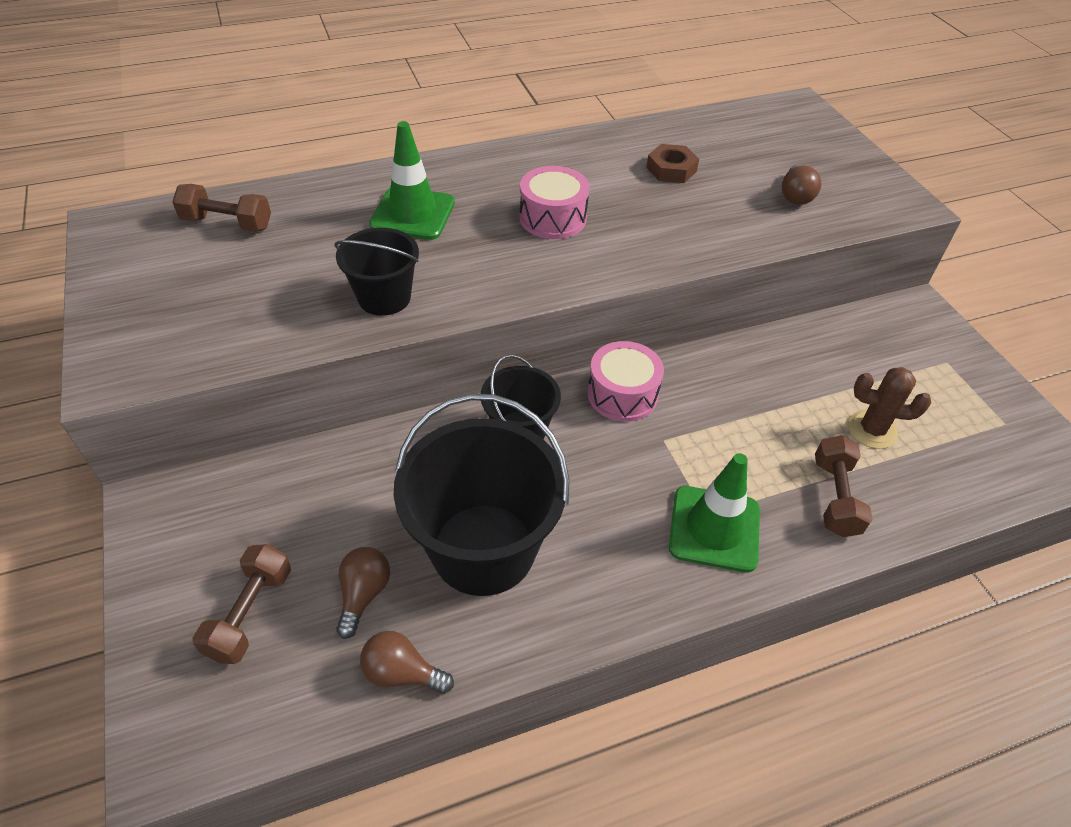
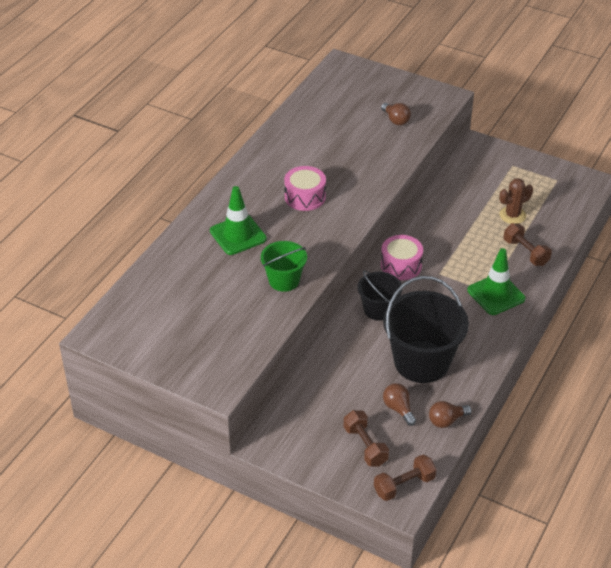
camera: 40 degrees left, 5 degrees down
(227, 223) = (155, 296): brown dumbbell -> brown dumbbell (404, 485)
(384, 297) = (284, 280): black bucket -> green bucket
(671, 169) = (325, 138): brown nut -> none

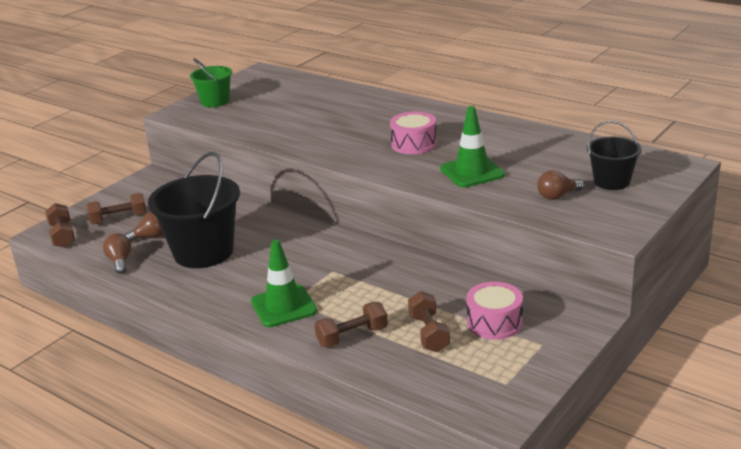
camera: 100 degrees right, 15 degrees down
(238, 235) = (363, 115): green traffic cone -> green traffic cone (472, 172)
(284, 280) = (290, 135): green bucket -> green bucket (215, 101)
(378, 309) = (289, 231): black bucket -> black bucket (611, 181)
(401, 265) = (353, 247): pink drum -> pink drum (494, 323)
(512, 215) = (429, 333): brown cactus -> brown dumbbell

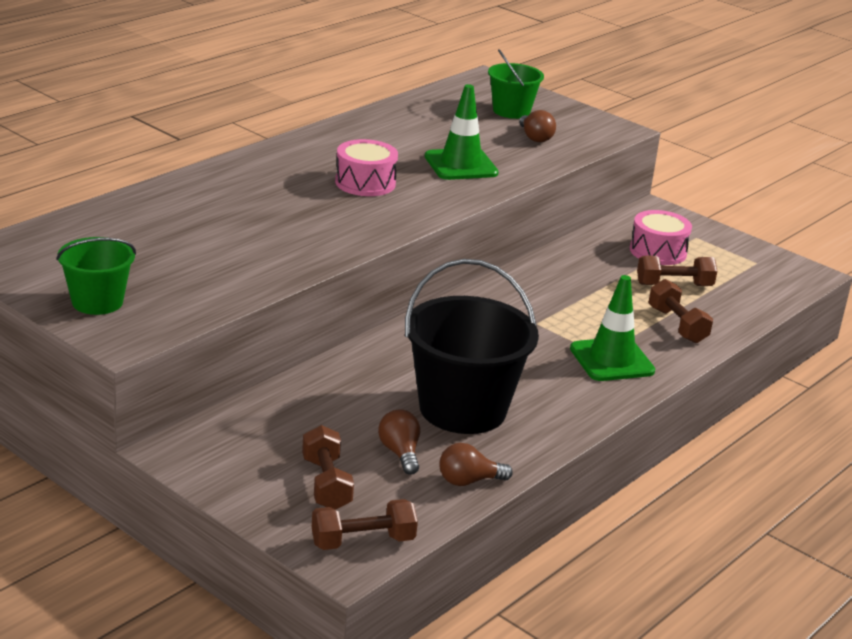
camera: 90 degrees left, 0 degrees up
(611, 181) = (511, 111): black bucket -> green bucket

